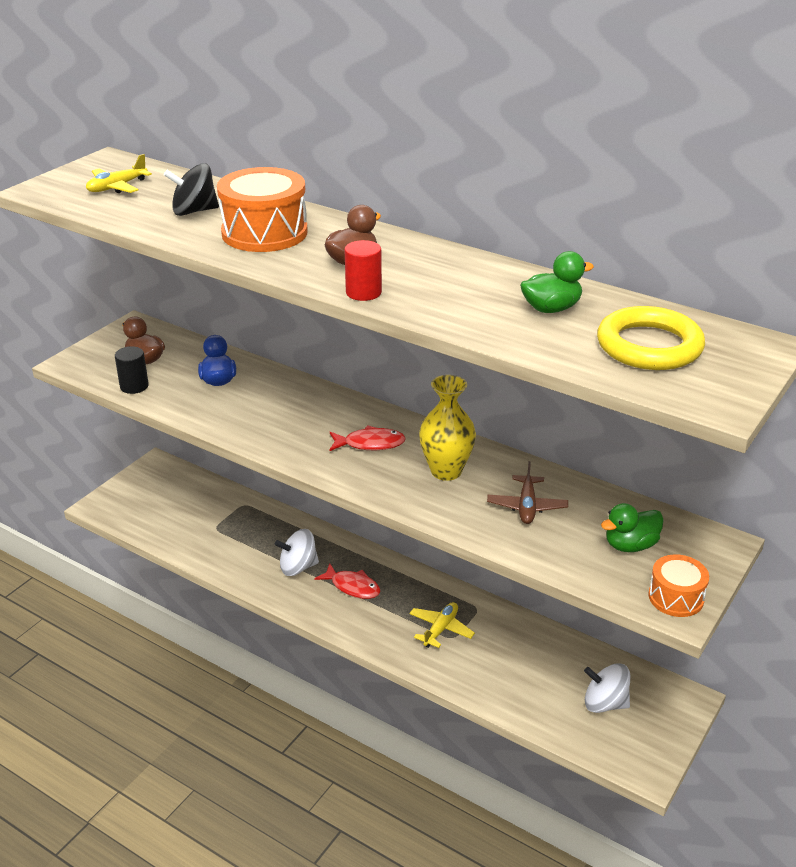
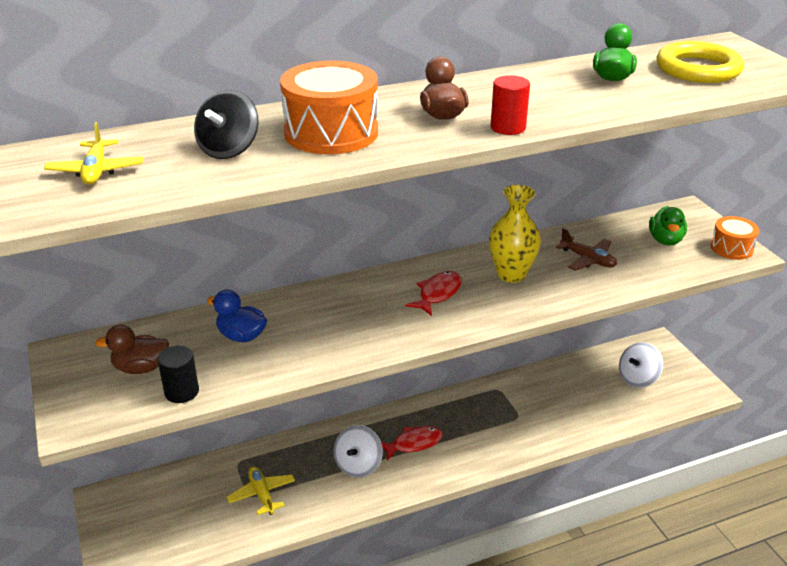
camera: 55 degrees left, 0 degrees up
(441, 629) = (504, 418): yellow plane -> yellow plane (262, 494)

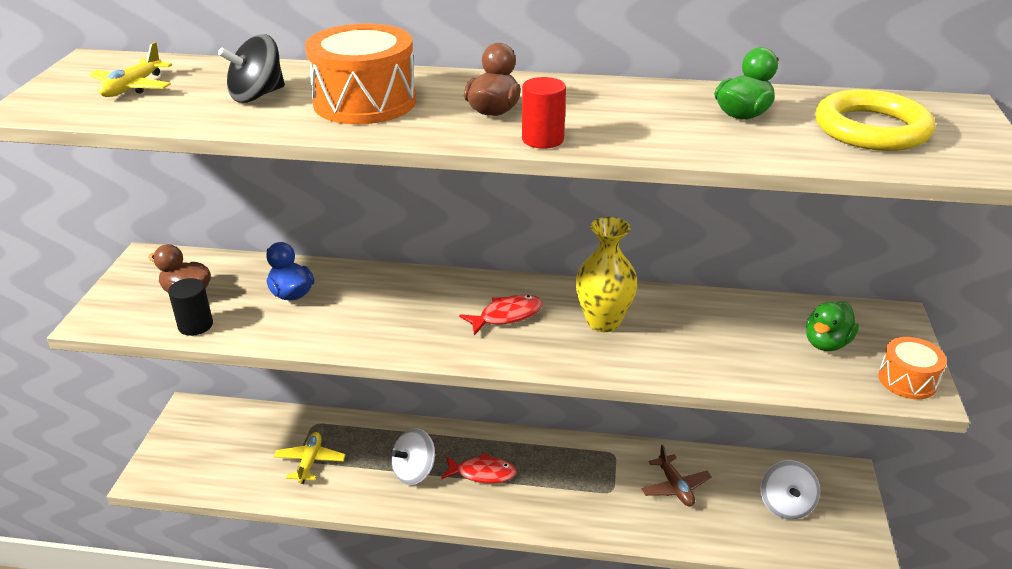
camera: 30 degrees right, 0 degrees up
(588, 260) = (706, 334): brown plane -> brown plane (675, 487)
(637, 378) = (786, 505): white spinning top -> white spinning top turned 75 degrees counterclockwise

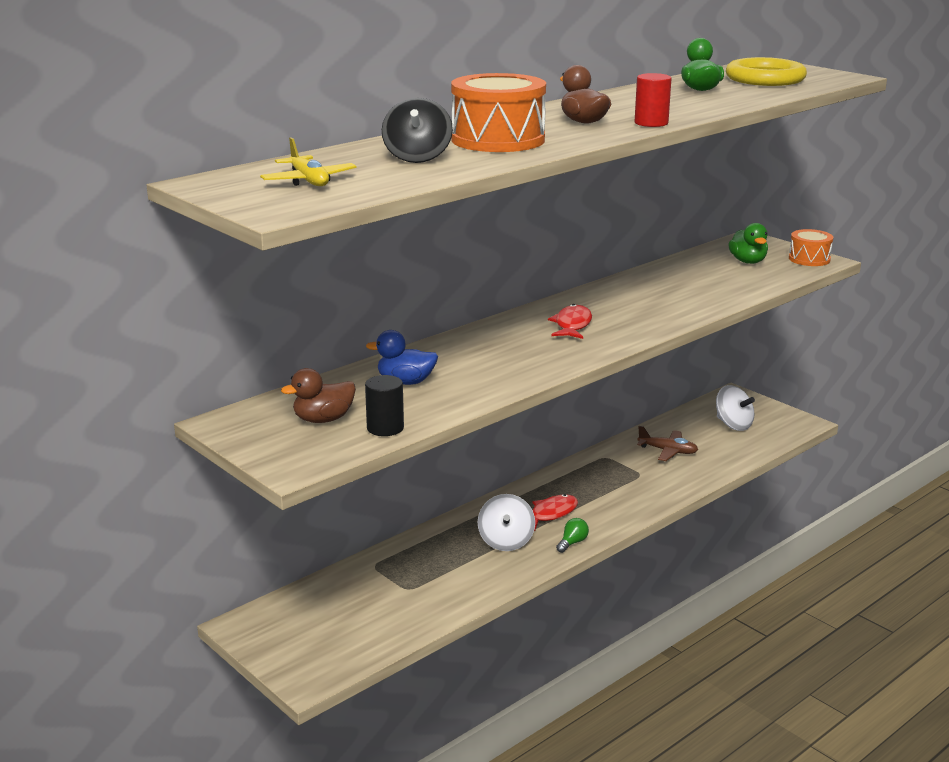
camera: 50 degrees left, 10 degrees down
(310, 462) = (421, 584): yellow plane -> none
(451, 511) = (572, 543): none -> green light bulb
(603, 322) = (629, 303): yellow vase -> none

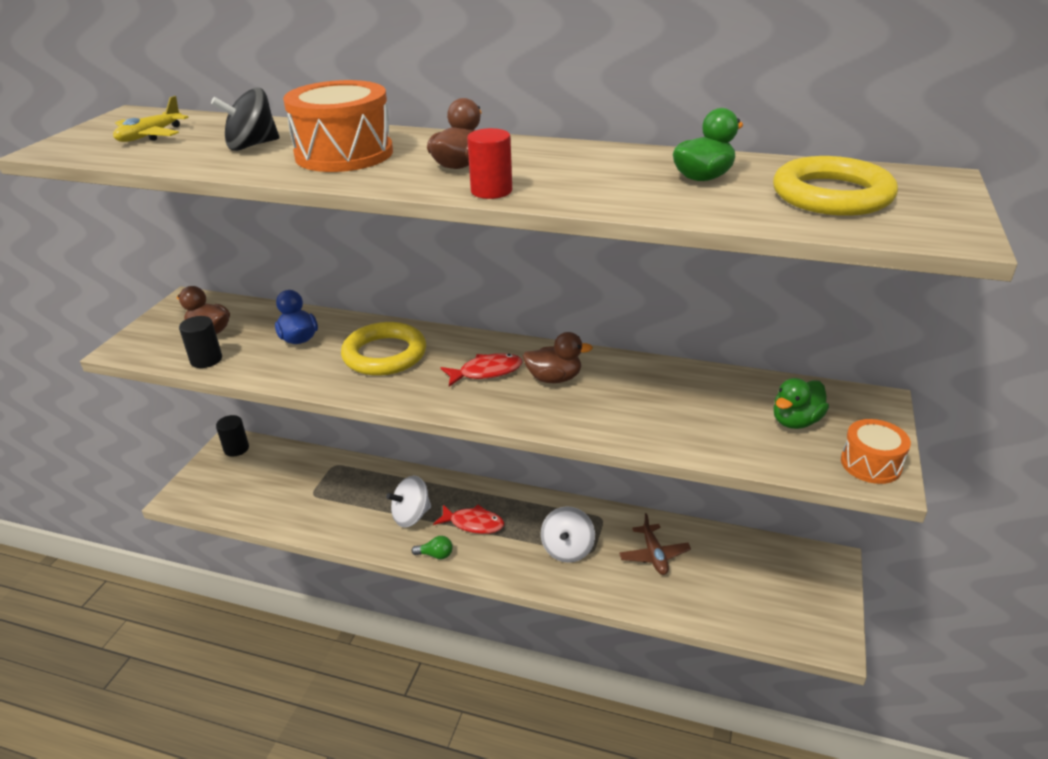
camera: 60 degrees right, 10 degrees up
(260, 622) = (236, 448): none -> black cylinder
(490, 353) = (384, 354): none -> yellow ring
(612, 307) = (554, 378): none -> brown duck
(733, 425) = (761, 584): white spinning top -> white spinning top (567, 549)

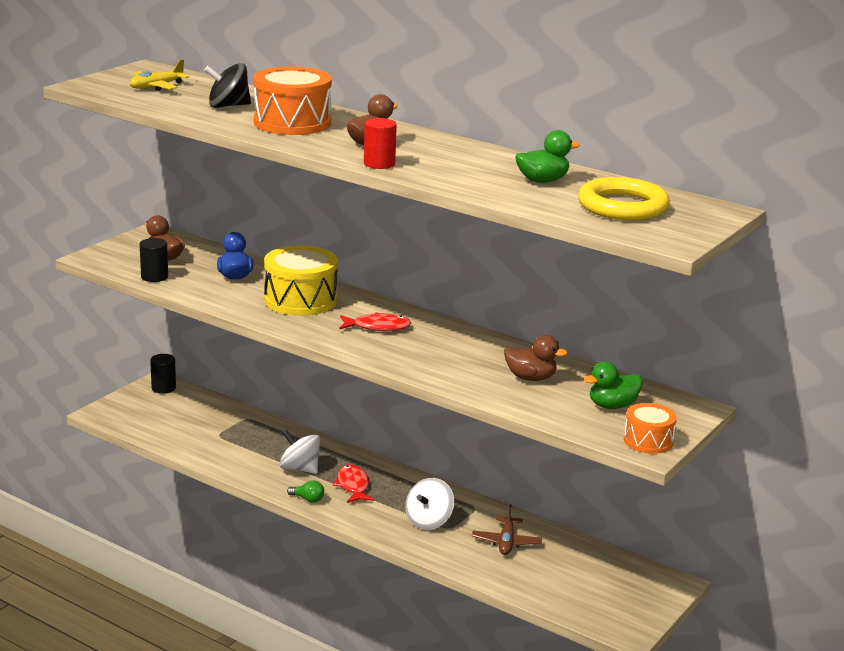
camera: 15 degrees right, 10 degrees down
(384, 354) = (300, 300): yellow ring -> yellow drum
(411, 516) = (300, 468): white spinning top -> white spinning top turned 45 degrees clockwise
(473, 524) = (353, 486): red fish -> red fish turned 135 degrees counterclockwise
(554, 378) = (431, 342): brown duck -> brown duck (530, 378)

